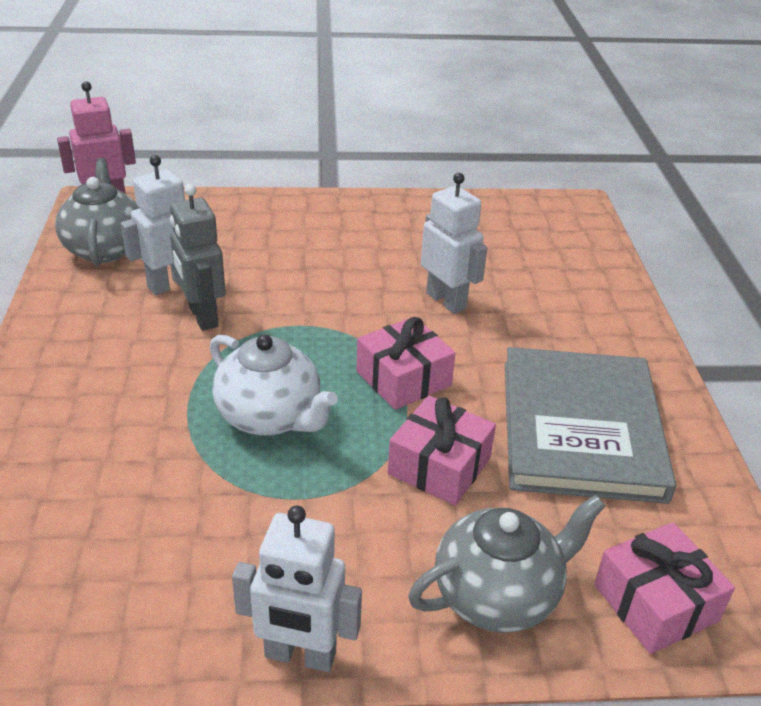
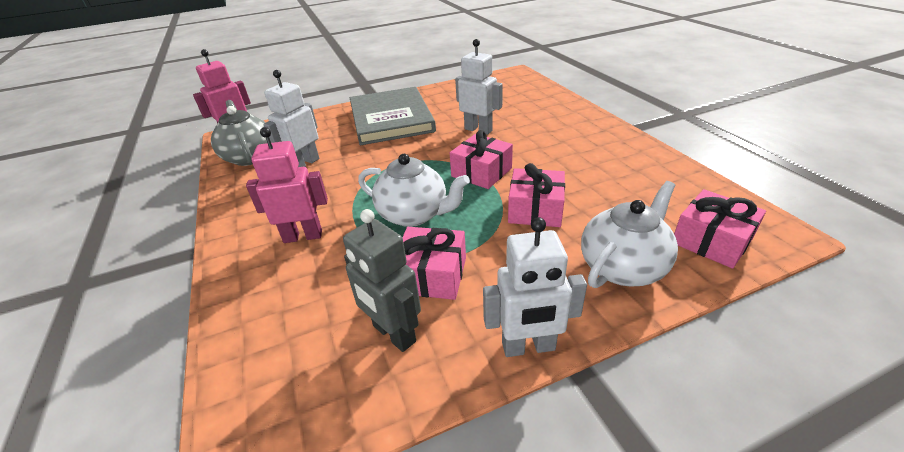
camera: 15 degrees left, 0 degrees up
(114, 401) = (303, 236): none -> pink robot
(202, 316) = (336, 175): grey robot -> grey robot (393, 334)
(242, 515) = (432, 275): none -> pink gift
(498, 595) = (623, 267): grey teapot -> white teapot
(581, 428) = (599, 168): grey book -> grey book (391, 119)

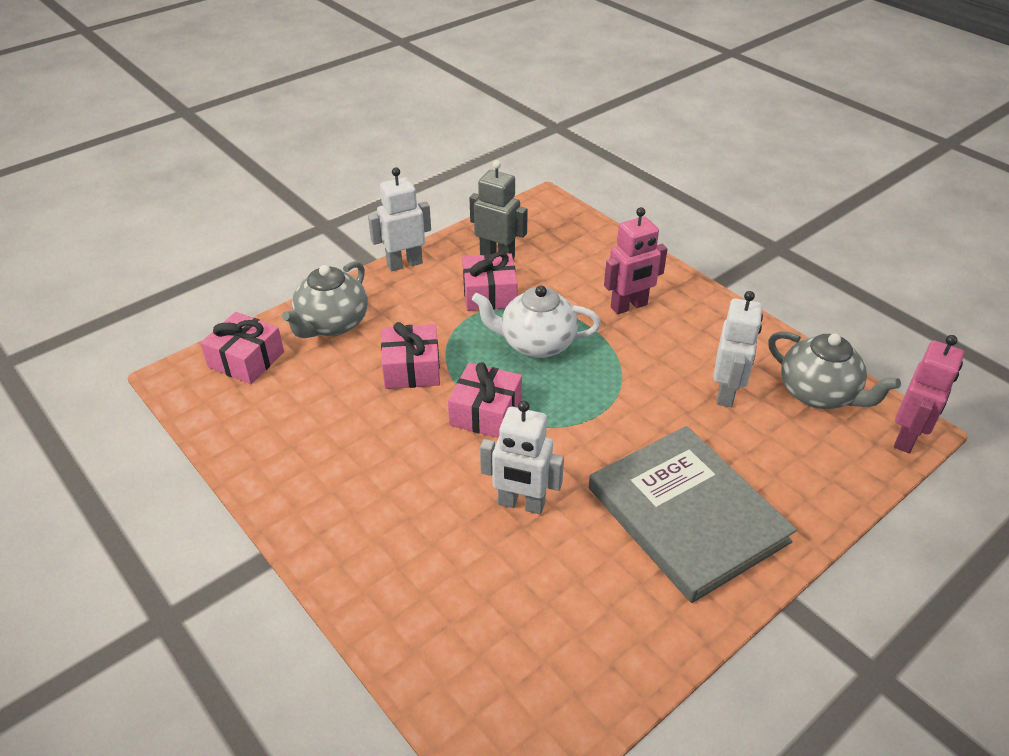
camera: 160 degrees right, 5 degrees up
(623, 267) = (332, 324): white teapot -> grey teapot

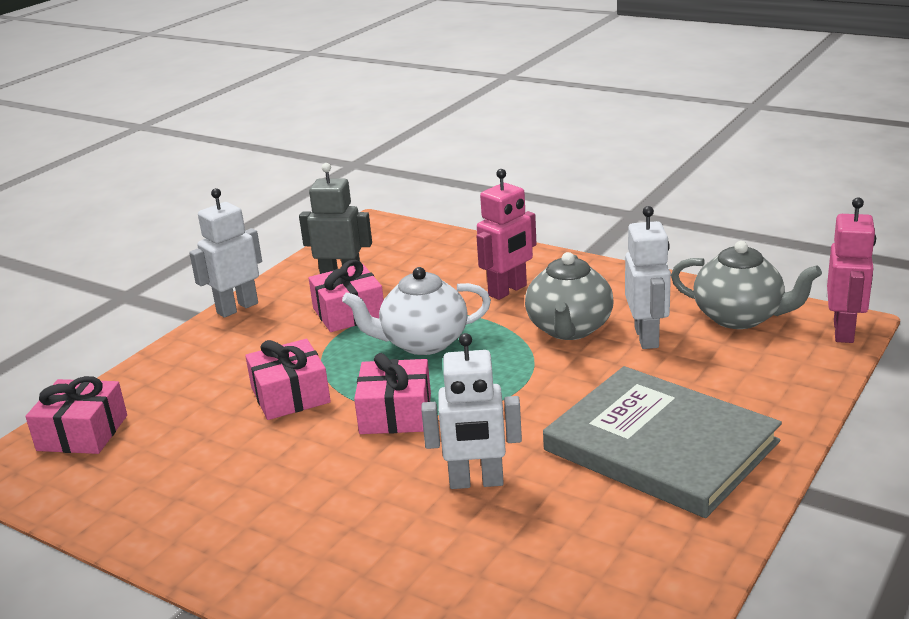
camera: 15 degrees left, 15 degrees down
(332, 324) = (175, 378): grey teapot -> grey teapot (569, 329)

